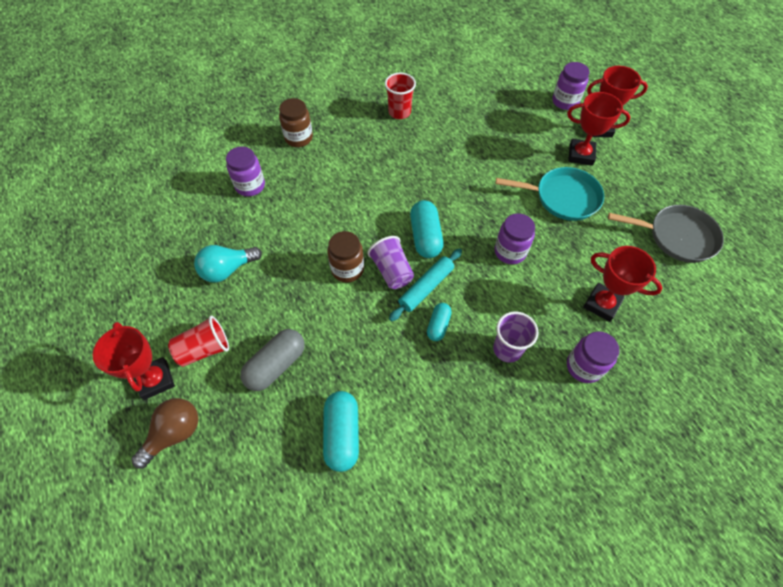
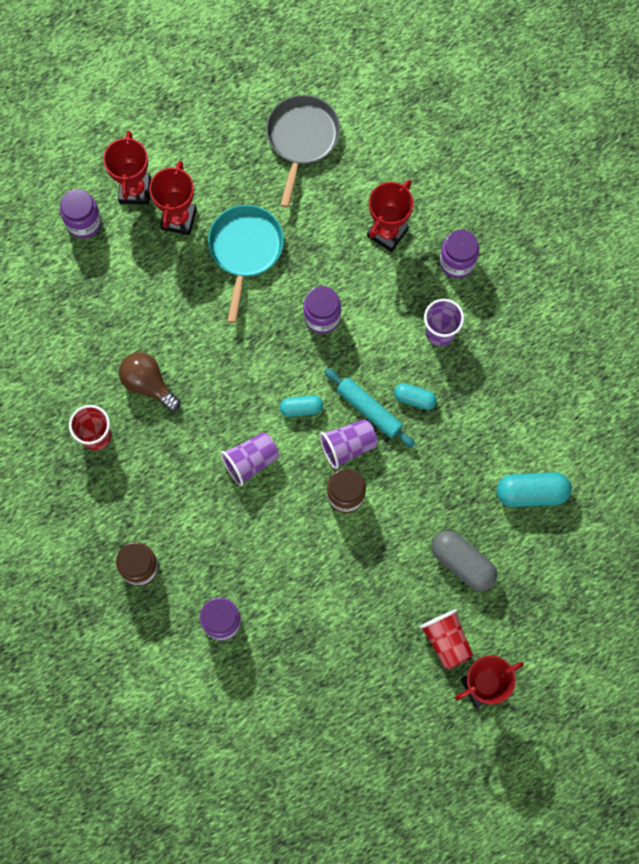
camera: 90 degrees left, 15 degrees up
(174, 433) = (536, 655): brown light bulb -> brown light bulb (148, 384)
(227, 270) = (347, 631): turquoise light bulb -> none
(379, 203) = (251, 461): none -> purple cup
(425, 237) = (301, 408): turquoise capsule -> turquoise capsule, size x0.59

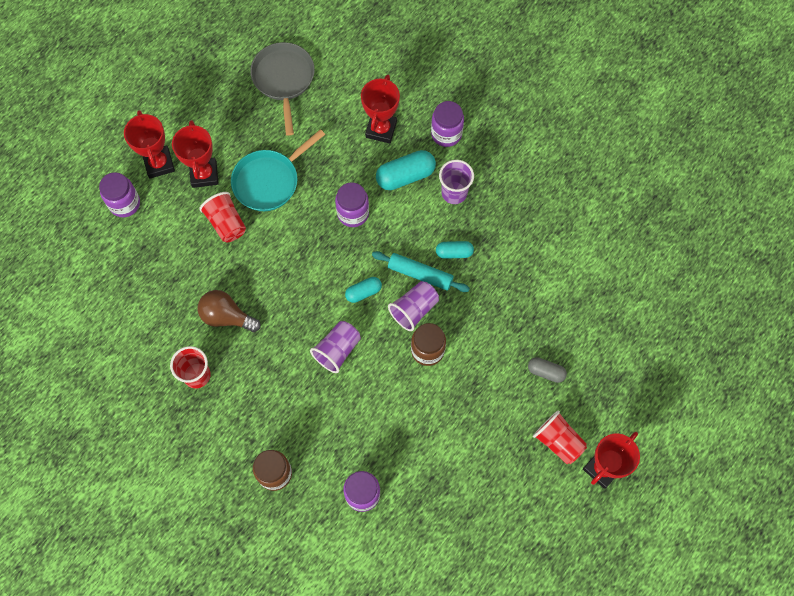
camera: 20 degrees left, 5 degrees down
(183, 281) = (226, 223): none -> red cup
(245, 250) = (269, 181): turquoise pan -> turquoise pan turned 120 degrees counterclockwise
(462, 563) = (546, 372): grey capsule -> grey capsule, size x0.59
(531, 493) = (579, 295): turquoise capsule -> turquoise capsule (405, 176)

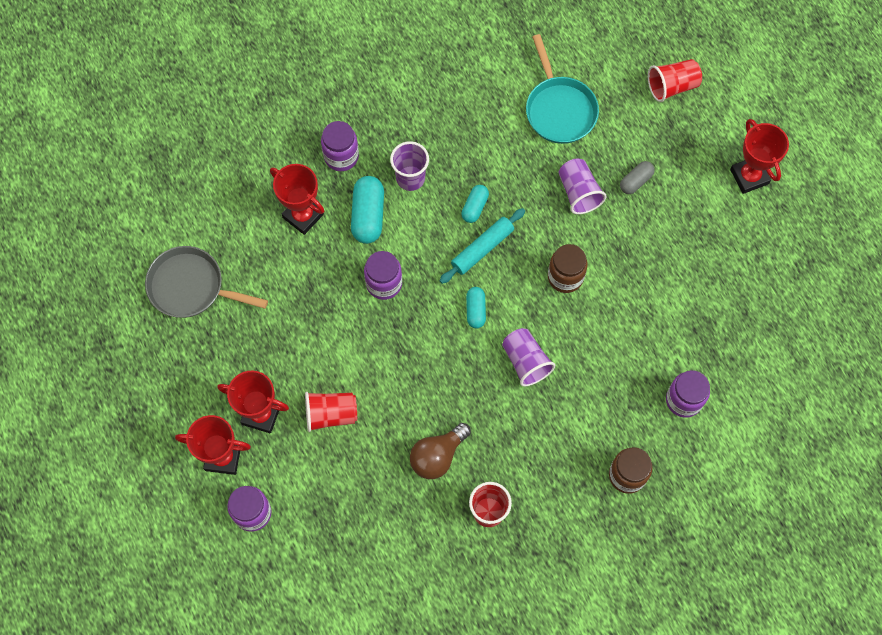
camera: 65 degrees left, 0 degrees up
(269, 181) = (304, 351): turquoise pan -> turquoise pan (559, 109)
(414, 309) = (517, 271): purple cup -> purple cup (578, 192)
(558, 441) = (707, 202): red cup -> red cup (672, 86)

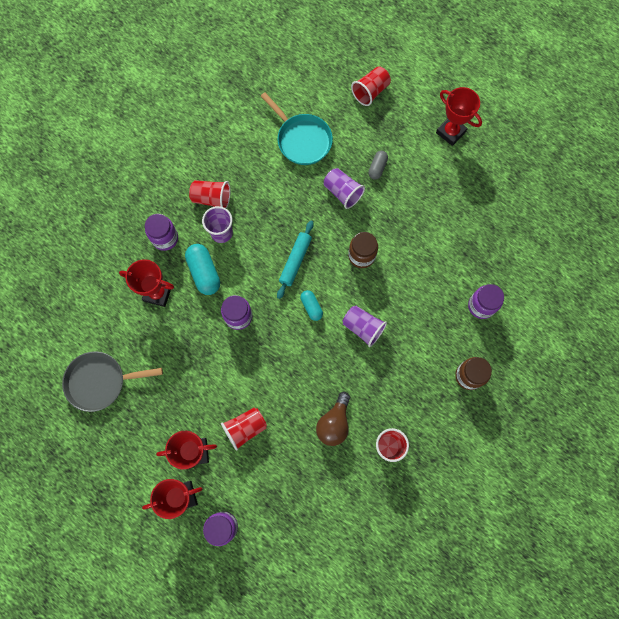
camera: 25 degrees left, 5 degrees up
(418, 133) = (212, 198): none -> red cup
(475, 207) = (276, 234): turquoise capsule -> none

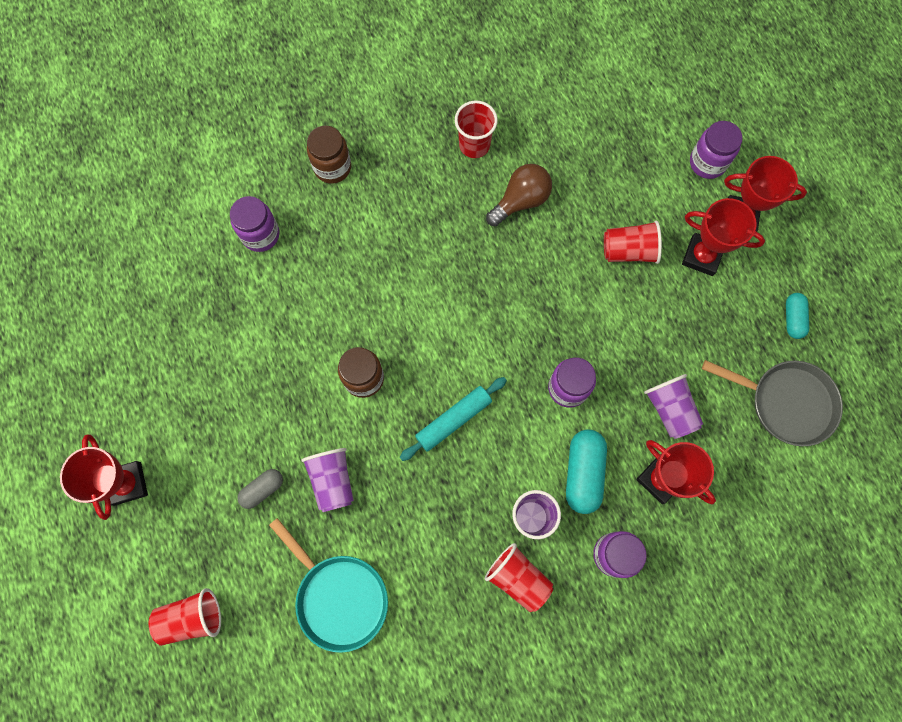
camera: 150 degrees left, 0 degrees up
(302, 140) = (339, 597): turquoise pan -> turquoise pan turned 150 degrees clockwise
(311, 307) = (468, 348): turquoise capsule -> turquoise capsule (793, 318)
(363, 327) = (419, 288): purple cup -> purple cup (670, 409)

